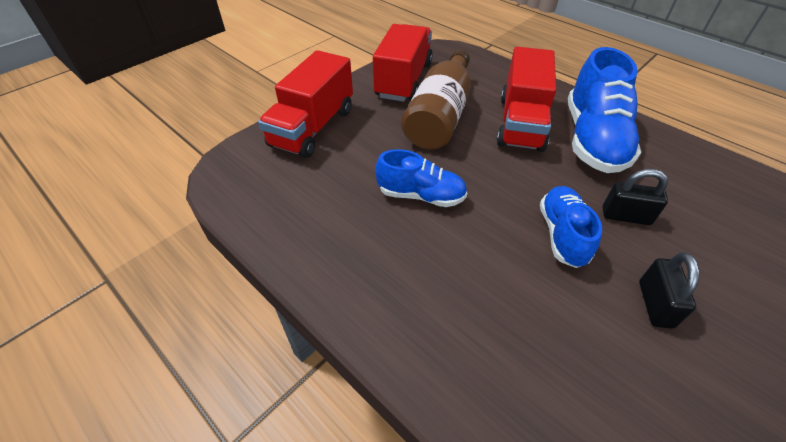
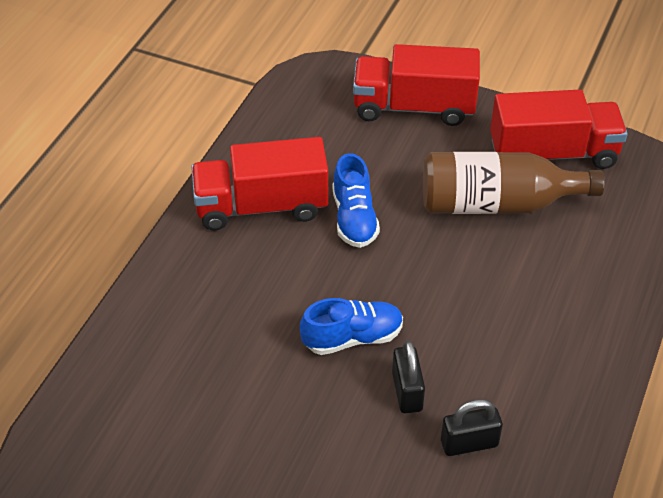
camera: 70 degrees right, 0 degrees up
(521, 123) = (529, 281): red truck -> red truck (261, 206)
(593, 139) = (535, 356): blue shoe -> none
(655, 304) = (293, 415): black padlock -> black padlock (469, 443)

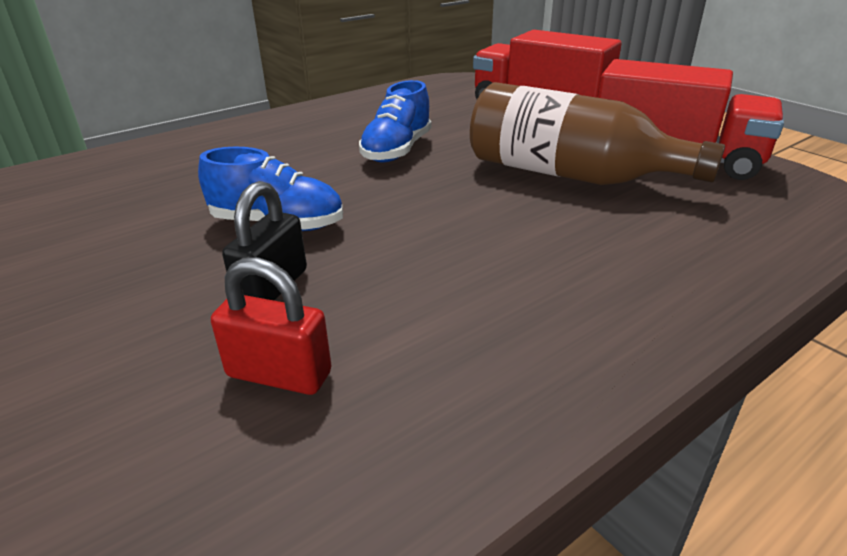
camera: 30 degrees right, 15 degrees down
(261, 206) = (321, 127): red truck -> none
(469, 443) = (279, 374): black padlock -> red padlock

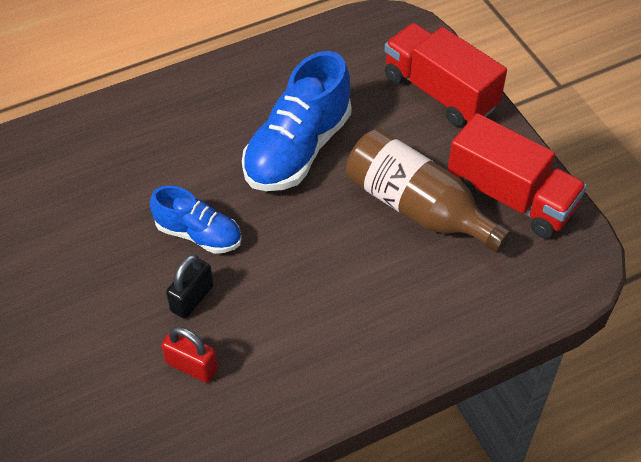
camera: 10 degrees right, 20 degrees up
(397, 150) = (297, 149): blue shoe -> blue shoe, size x1.68

